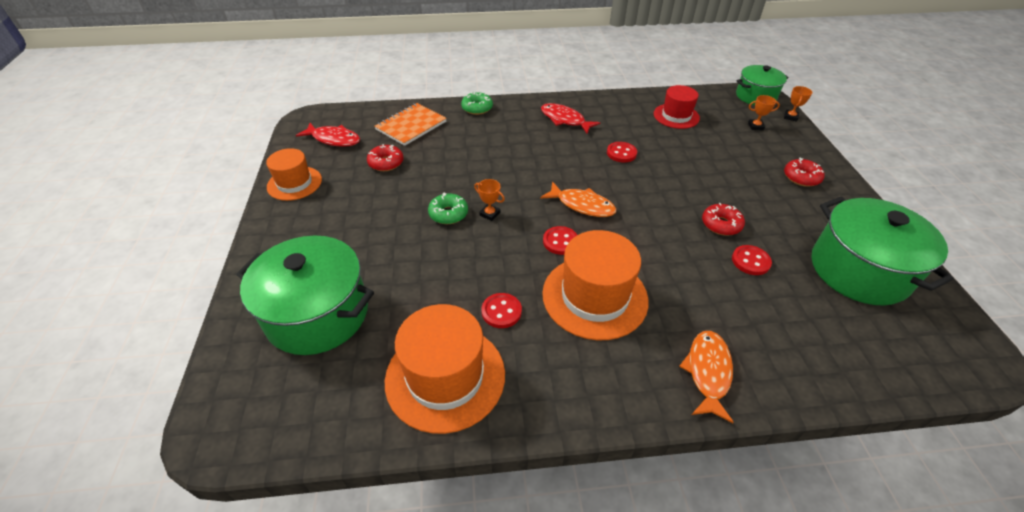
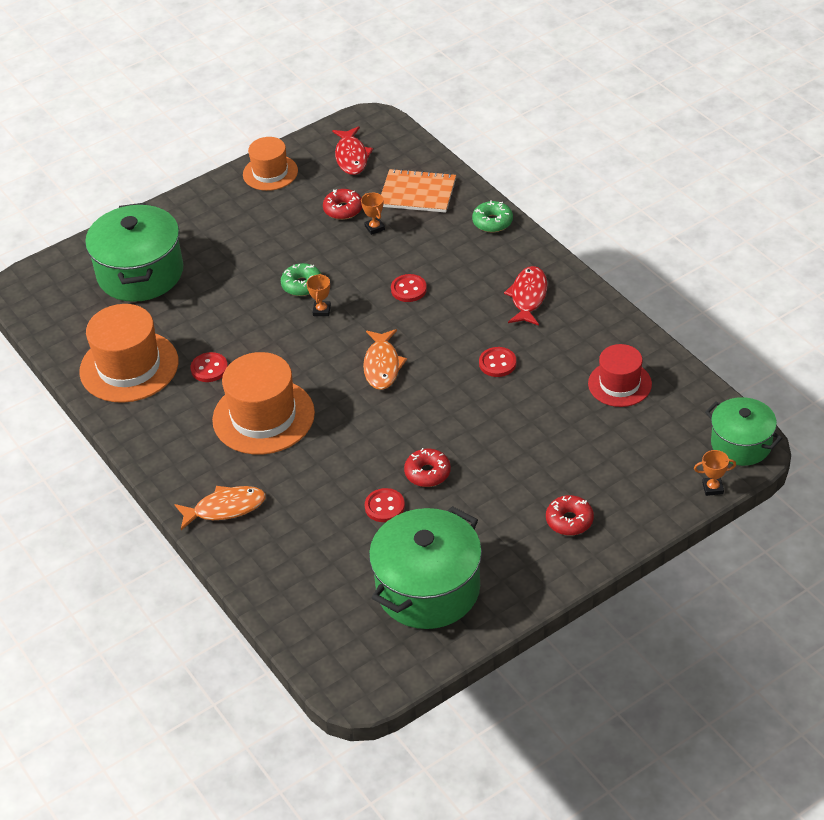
camera: 65 degrees right, 0 degrees up
(560, 241) = (318, 370): red button -> red button (408, 289)
(755, 126) = (657, 460): orange trophy -> orange trophy (374, 228)

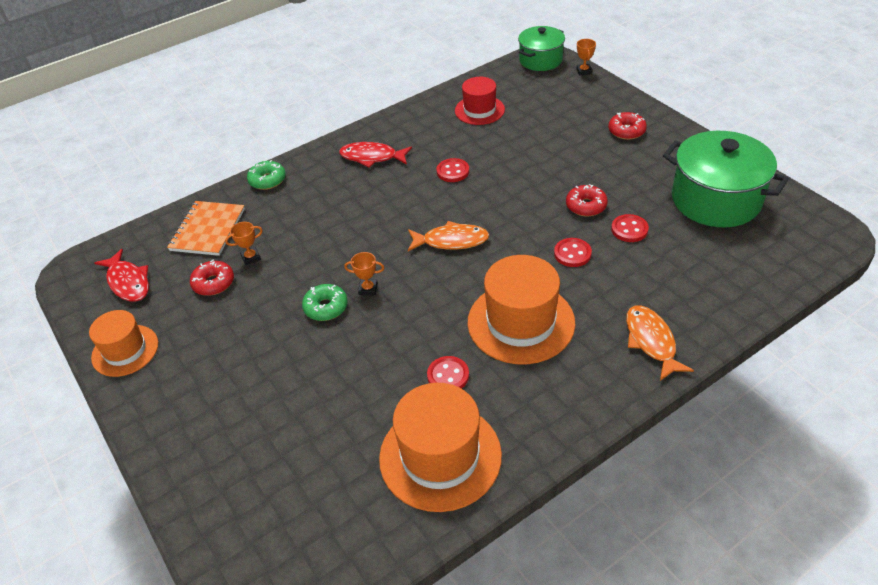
camera: 90 degrees left, 0 degrees up
(140, 273) = (271, 465): green pot -> none
(351, 157) = (128, 282): red fish -> red fish turned 60 degrees clockwise
(408, 289) = (348, 229): red button -> red button (572, 254)

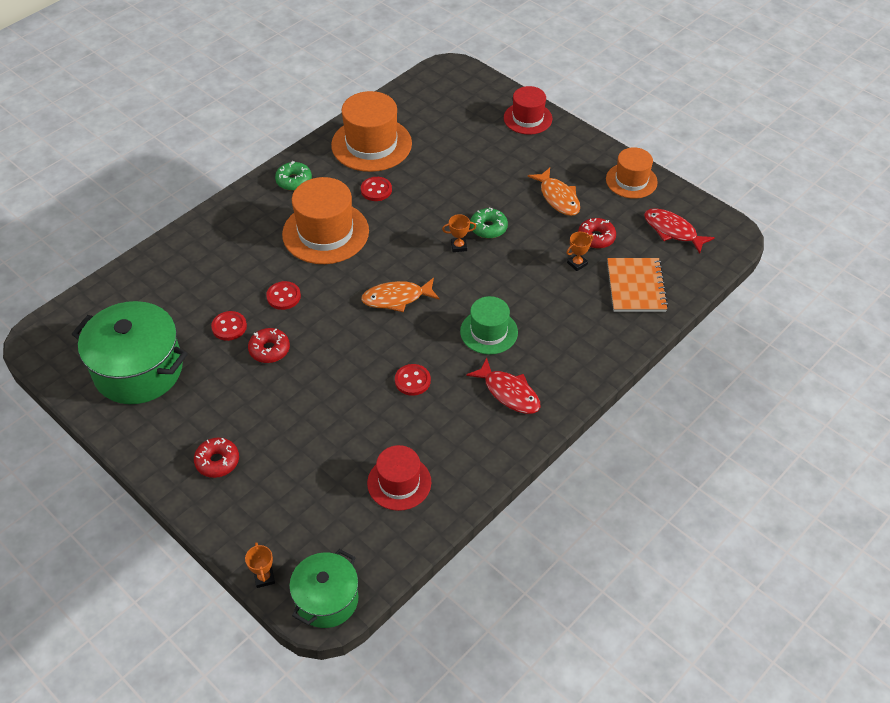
camera: 165 degrees right, 5 degrees up
(194, 475) = (527, 118): none -> red hat
(267, 180) = (610, 350): green donut -> green donut (294, 181)
(370, 203) = (489, 332): none -> green hat
(372, 157) = (509, 393): red fish -> red fish turned 45 degrees clockwise
(651, 341) = (223, 229): orange fish -> orange fish (558, 198)

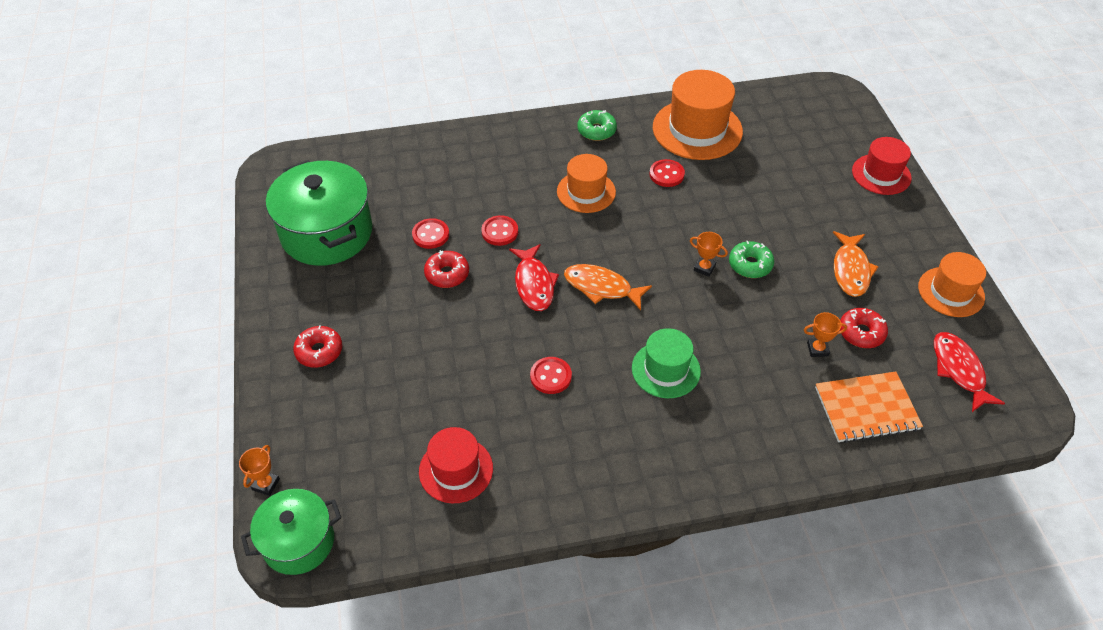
camera: 35 degrees right, 0 degrees up
(325, 233) = (586, 192): orange hat -> orange hat, size x0.62
(509, 393) = (636, 444): red fish -> red fish (534, 284)
(636, 286) = (866, 408): orange notebook -> orange notebook turned 45 degrees clockwise

